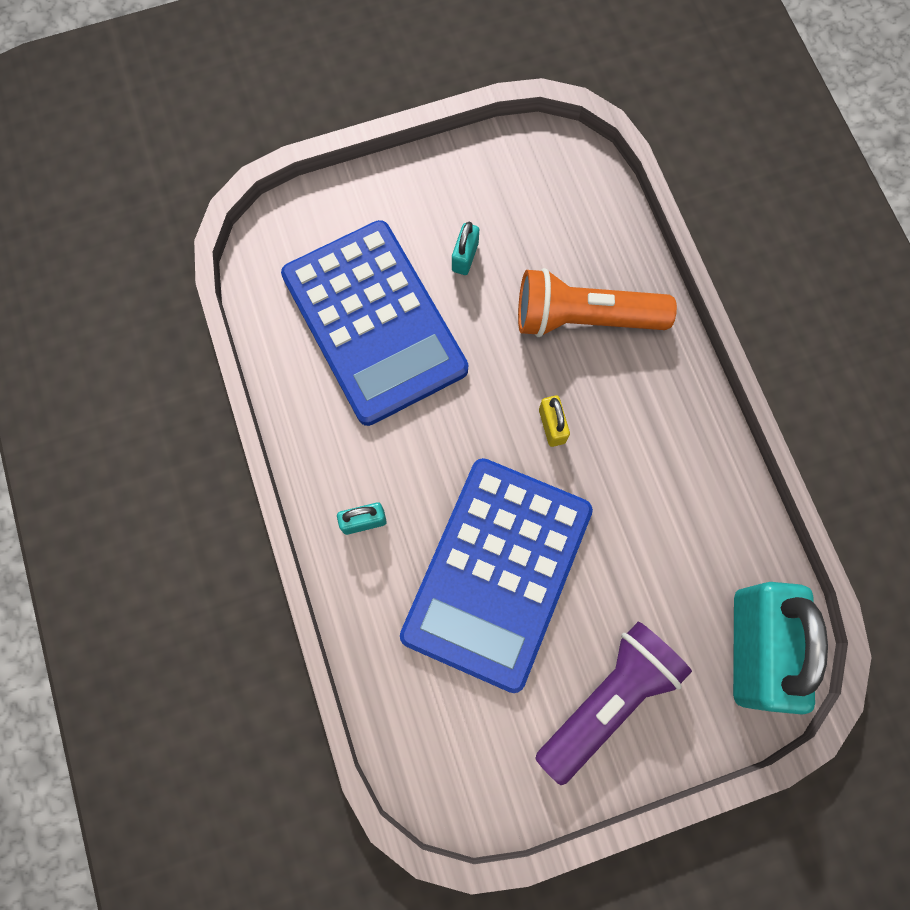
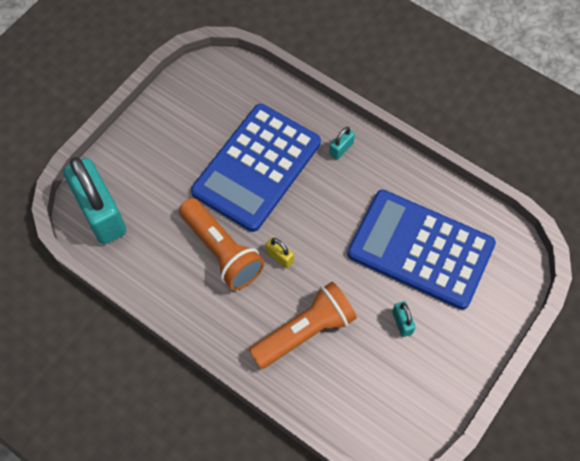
camera: 145 degrees right, 10 degrees down
(497, 572) = (256, 167): blue calculator -> blue calculator turned 135 degrees counterclockwise
(608, 698) = (163, 147): purple flashlight -> none
(620, 482) = (222, 251): none -> orange flashlight

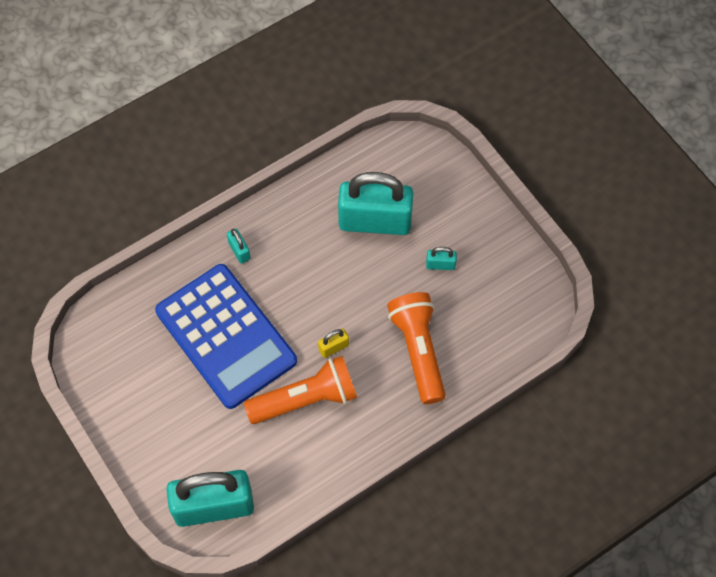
camera: 70 degrees left, 0 degrees up
(420, 249) = (375, 221): blue calculator -> turquoise padlock

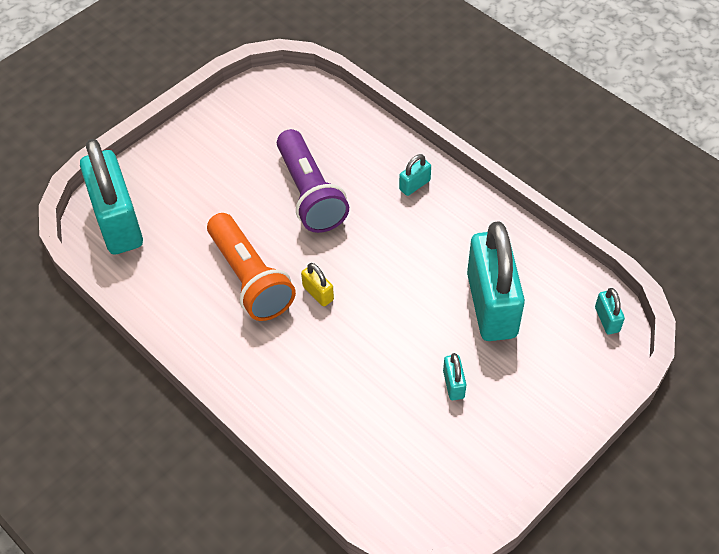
camera: 80 degrees right, 10 degrees down
(226, 336) = (310, 194): blue calculator -> purple flashlight
(406, 146) = (607, 319): none -> turquoise padlock
(418, 351) = (332, 379): orange flashlight -> none

